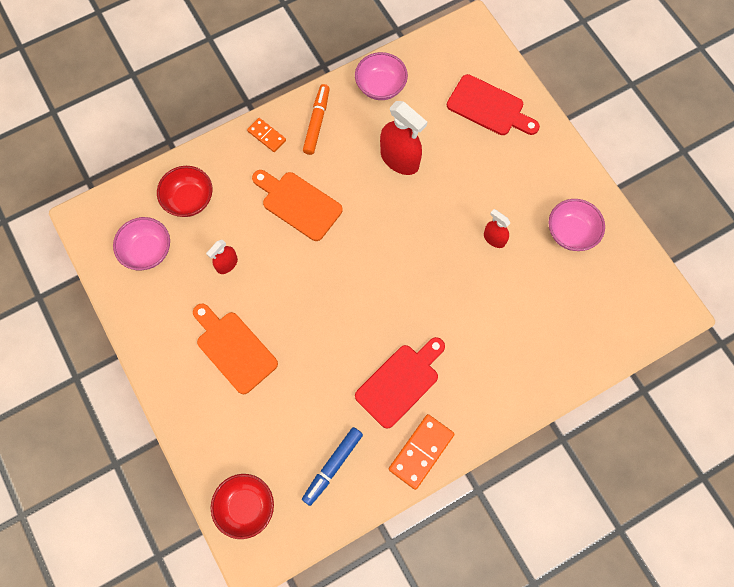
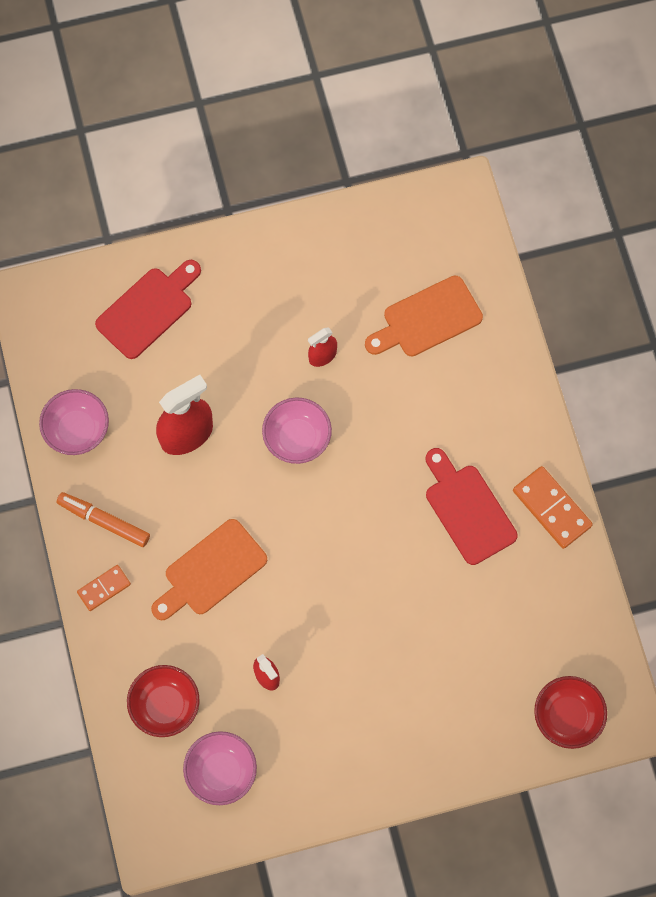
camera: 75 degrees left, 0 degrees up
(234, 349) = (378, 690): orange cutting board -> orange cutting board (427, 319)
(332, 466) = (545, 609): blue marker -> none
(571, 232) = (339, 269): pink bowl -> pink bowl (297, 438)

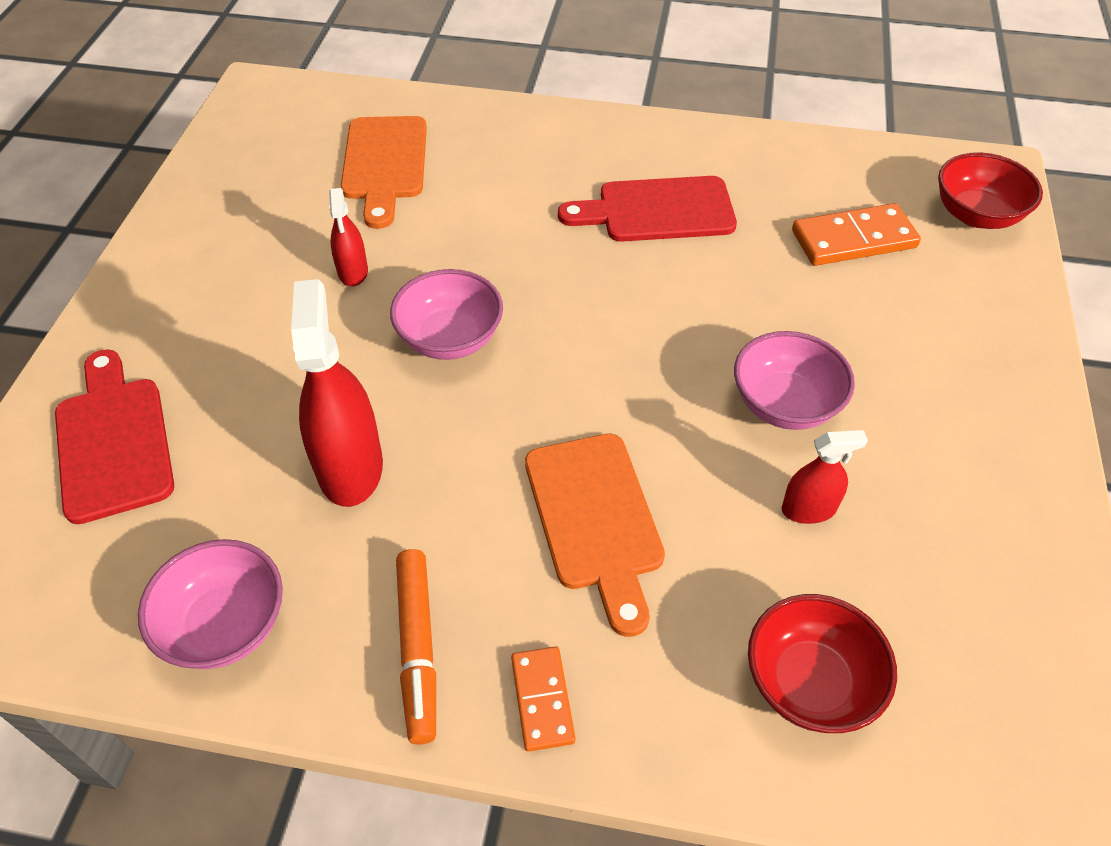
camera: 65 degrees left, 20 degrees down
(104, 521) = (418, 648): orange marker -> orange marker turned 60 degrees counterclockwise
(221, 771) = (962, 639): pink bowl -> pink bowl (785, 404)
(552, 508) = (696, 144): orange domino -> orange domino (853, 239)

